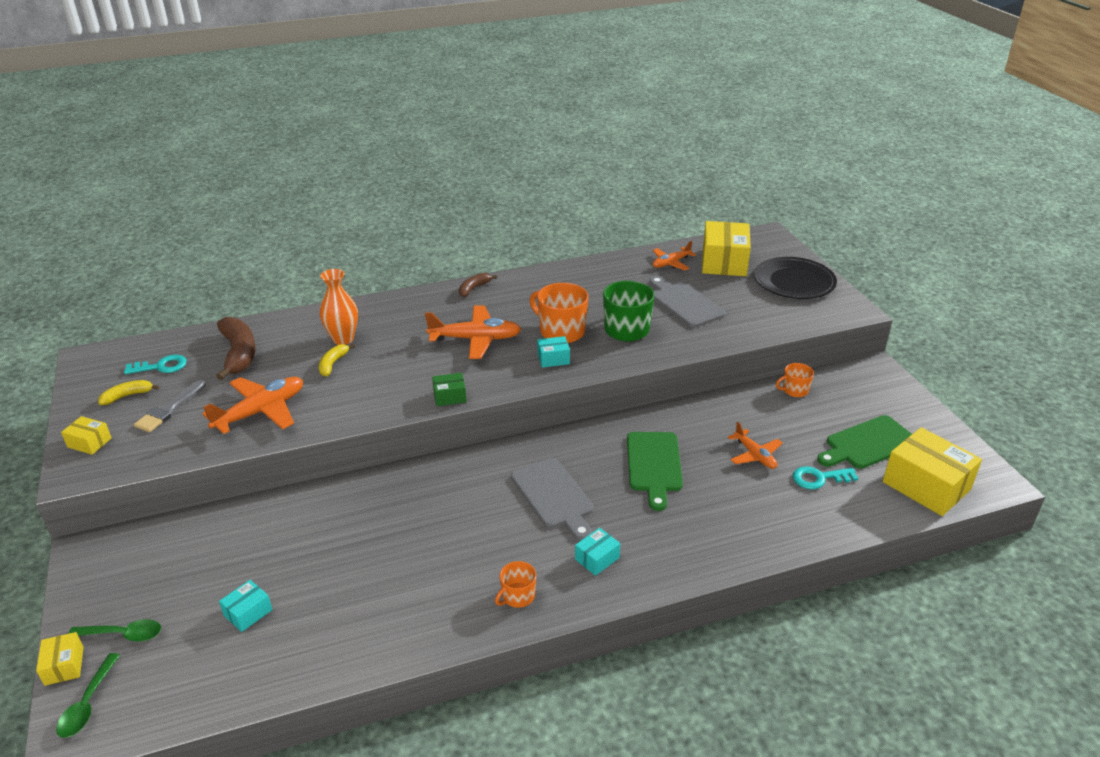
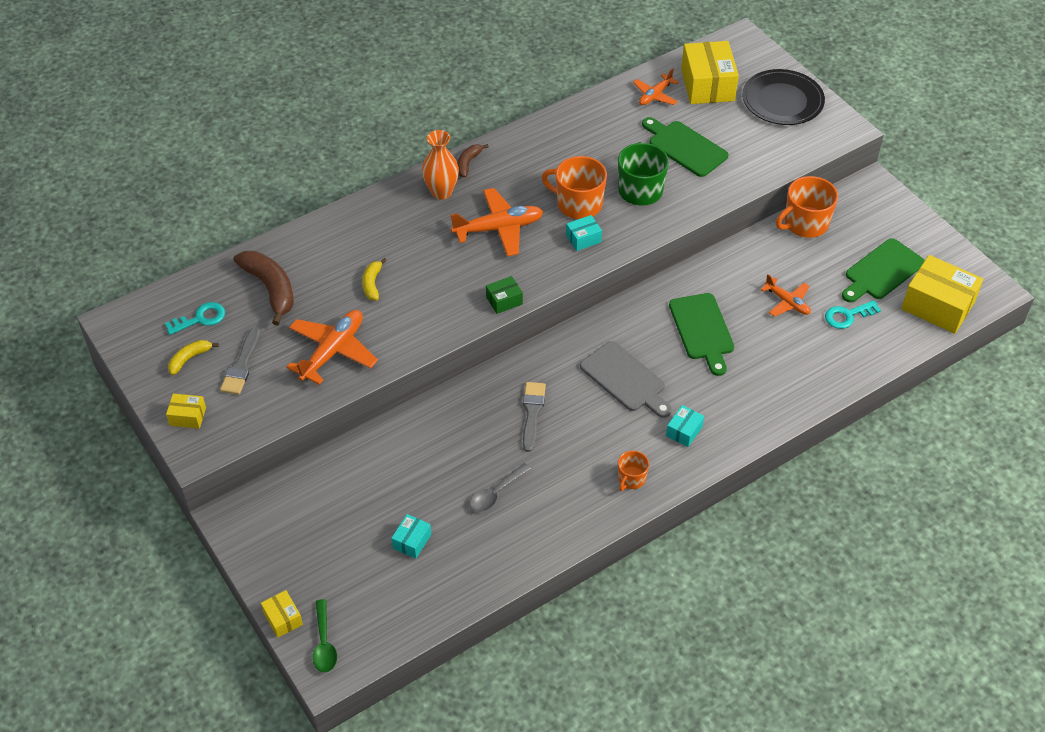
camera: 15 degrees left, 15 degrees up
(123, 634) = (316, 582): green spoon -> none
(343, 339) = (366, 252): orange vase -> orange vase (441, 192)
(364, 581) = (496, 493): none -> grey spoon
(441, 510) = (532, 413): none -> grey brush
(684, 303) = (685, 147): grey cutting board -> green cutting board
(794, 390) = (805, 224): orange mug -> orange mug, size x1.81

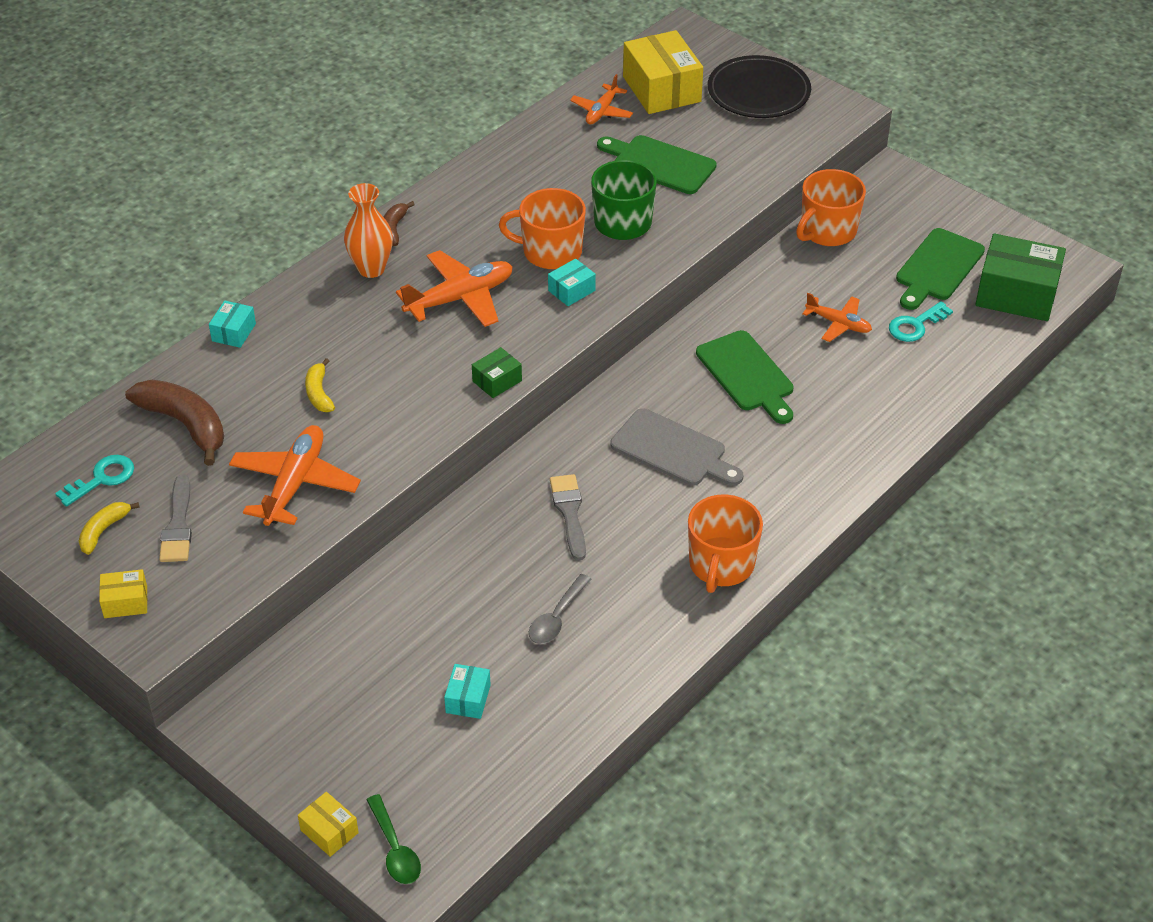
camera: 15 degrees left, 5 degrees down
(631, 479) = (721, 565): orange mug -> orange mug, size x1.81
(684, 431) = (766, 496): turquoise box -> turquoise box (234, 332)
(937, 306) = (1016, 294): yellow box -> green box

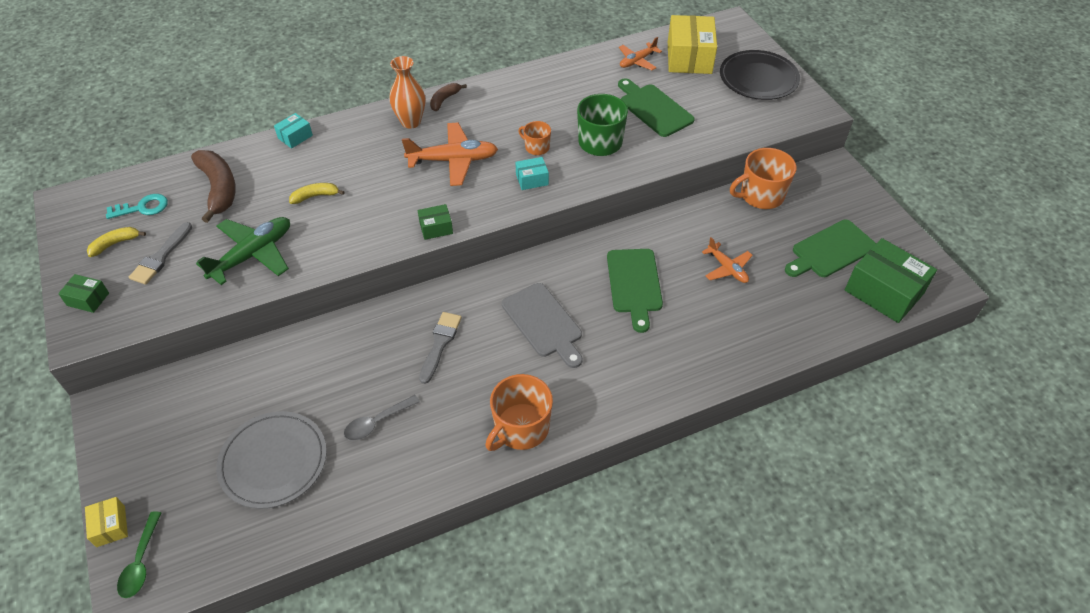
camera: 25 degrees right, 5 degrees up
(125, 602) = (88, 299): yellow box -> green box
(295, 484) = (253, 255): orange plane -> green plane
(319, 393) = (315, 196): yellow banana -> yellow banana turned 60 degrees clockwise
(468, 699) = (273, 461): turquoise box -> grey plate
(550, 252) = (536, 147): orange mug -> orange mug, size x0.55
(915, 325) = (787, 290): turquoise key -> none

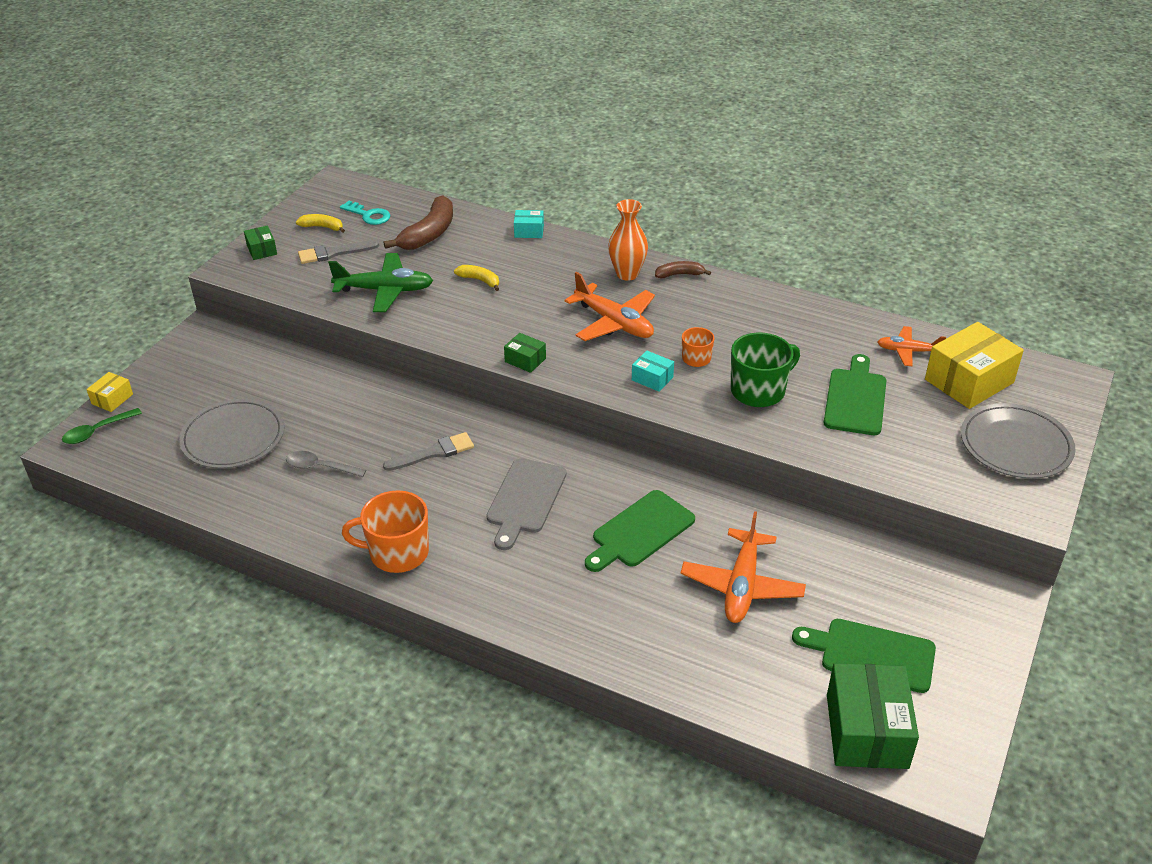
camera: 50 degrees right, 10 degrees down
(727, 268) = (742, 586): orange plane -> orange plane, size x1.67
(758, 78) = (1015, 445): black plate -> grey plate
(761, 195) = (878, 557): orange mug -> none

